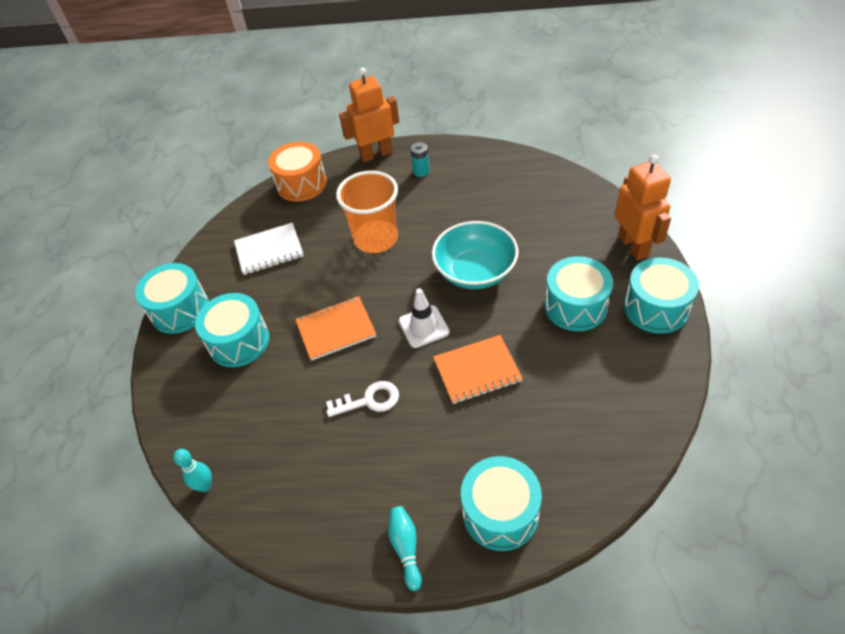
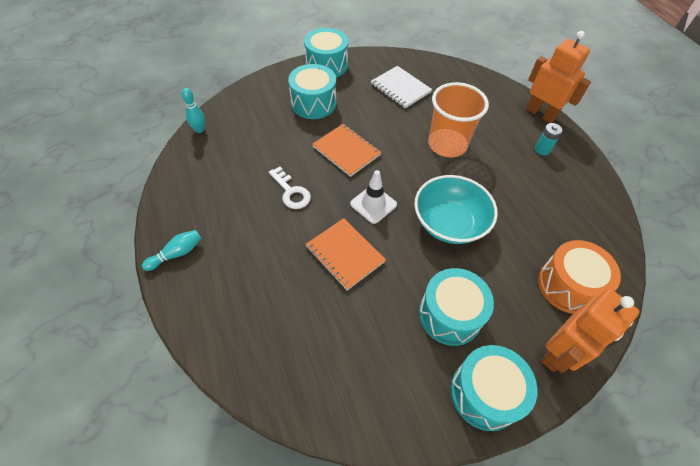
camera: 60 degrees right, 5 degrees up
(301, 184) = (476, 81): orange drum -> orange drum (568, 286)
(500, 513) = (218, 308): turquoise drum -> none

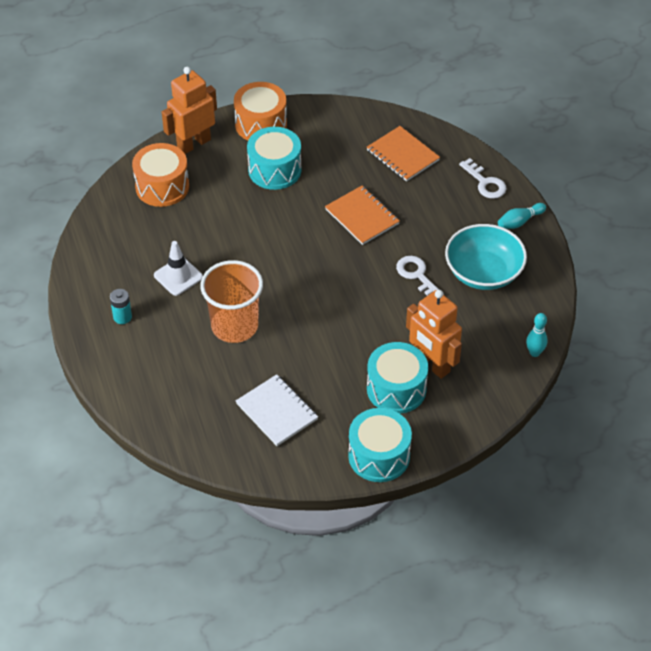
camera: 175 degrees left, 5 degrees down
(202, 305) = (485, 183): none -> white key
(346, 151) = (356, 320): orange notebook -> orange notebook (403, 155)
(373, 204) = (330, 260): white traffic cone -> white traffic cone (178, 276)
(449, 223) = (255, 241): turquoise bowl -> turquoise bowl (483, 272)
(485, 393) = (261, 124): turquoise drum -> orange drum
(540, 114) = (100, 366): orange robot -> orange robot (432, 364)

